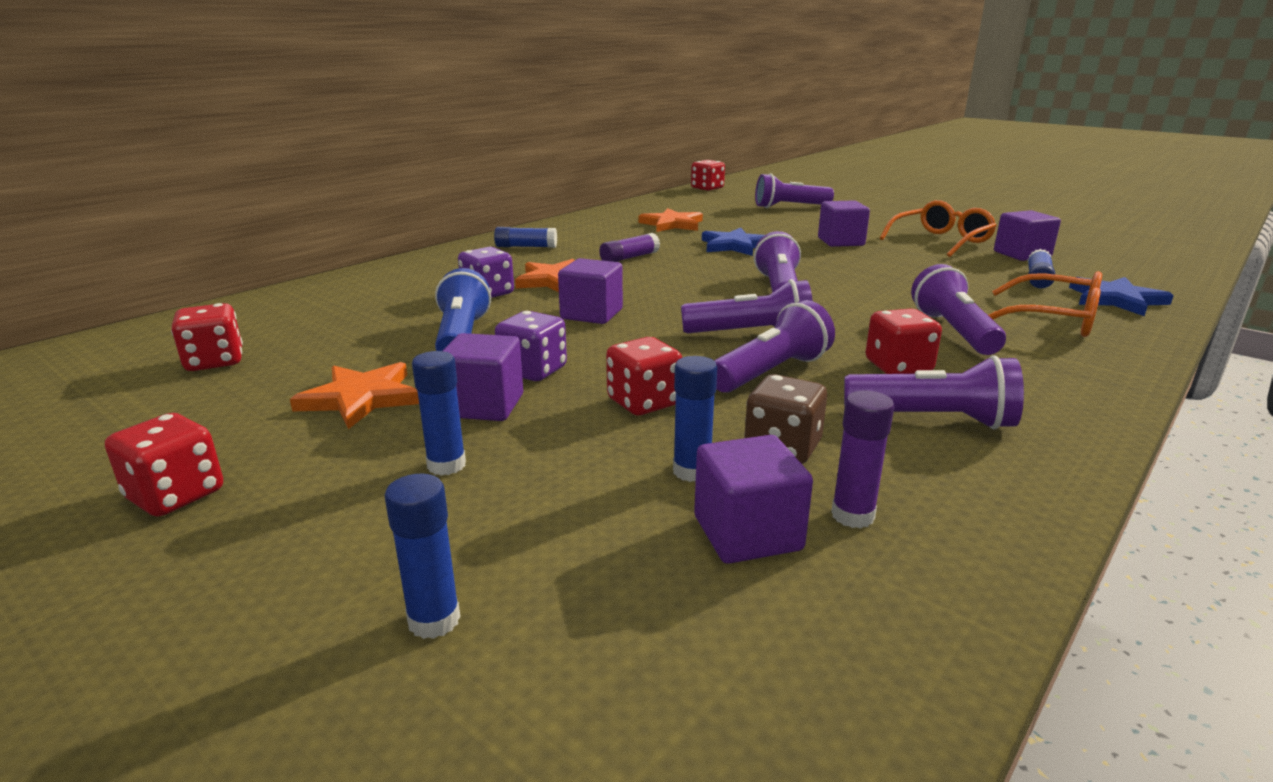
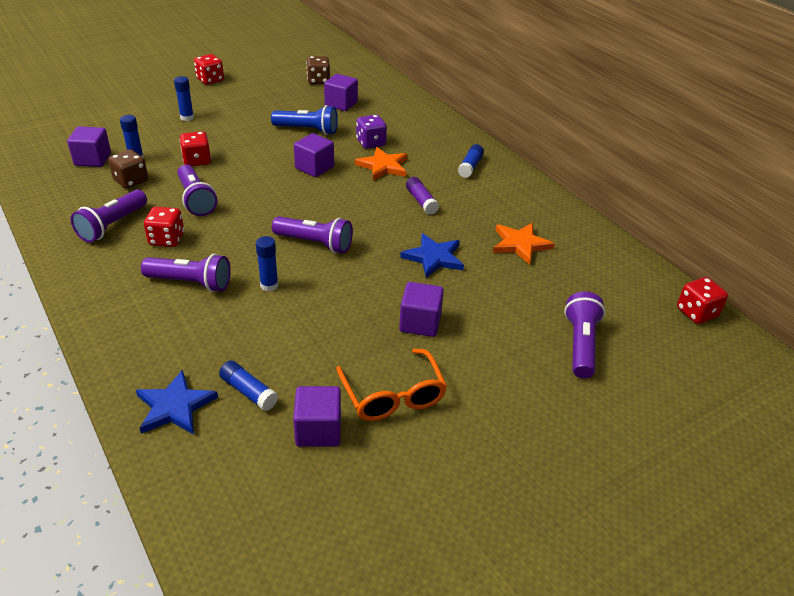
camera: 105 degrees right, 15 degrees up
(215, 362) = (318, 81): red dice -> brown dice
(361, 398) = (256, 106): orange star -> none
(434, 620) = (111, 111): blue glue stick -> blue glue stick (269, 285)
(484, 405) = (226, 128): purple cube -> purple cube (341, 104)
(533, 371) = (251, 142): purple dice -> none
(751, 334) = (246, 208): purple flashlight -> none
(852, 515) = (79, 180): purple glue stick -> none
(1051, 320) = (171, 339): orange glasses -> none

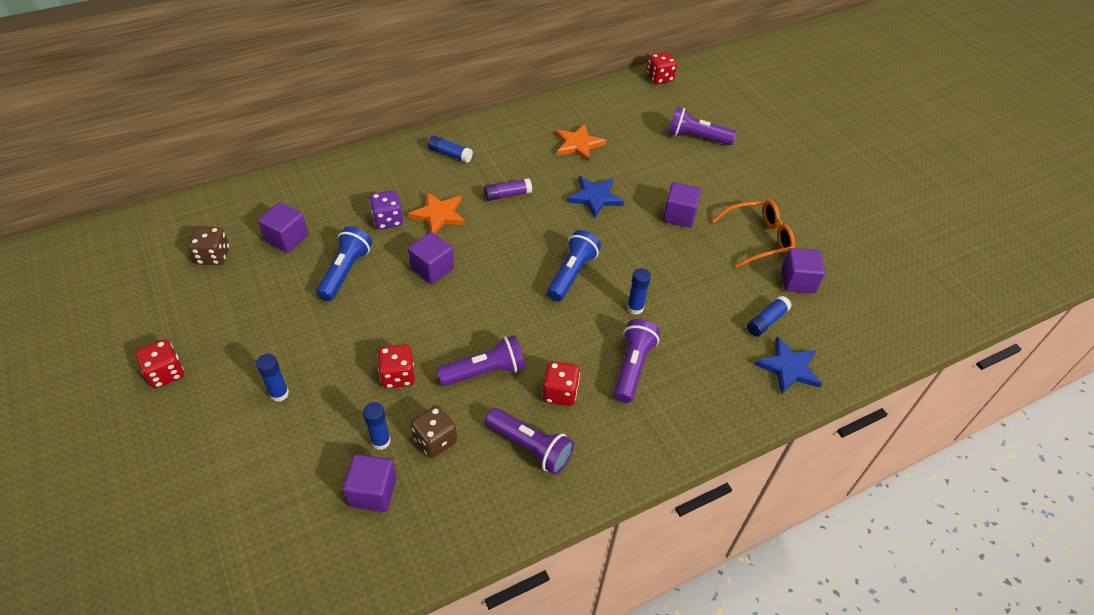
camera: 85 degrees left, 10 degrees up
(315, 243) = (572, 274): purple flashlight -> blue flashlight

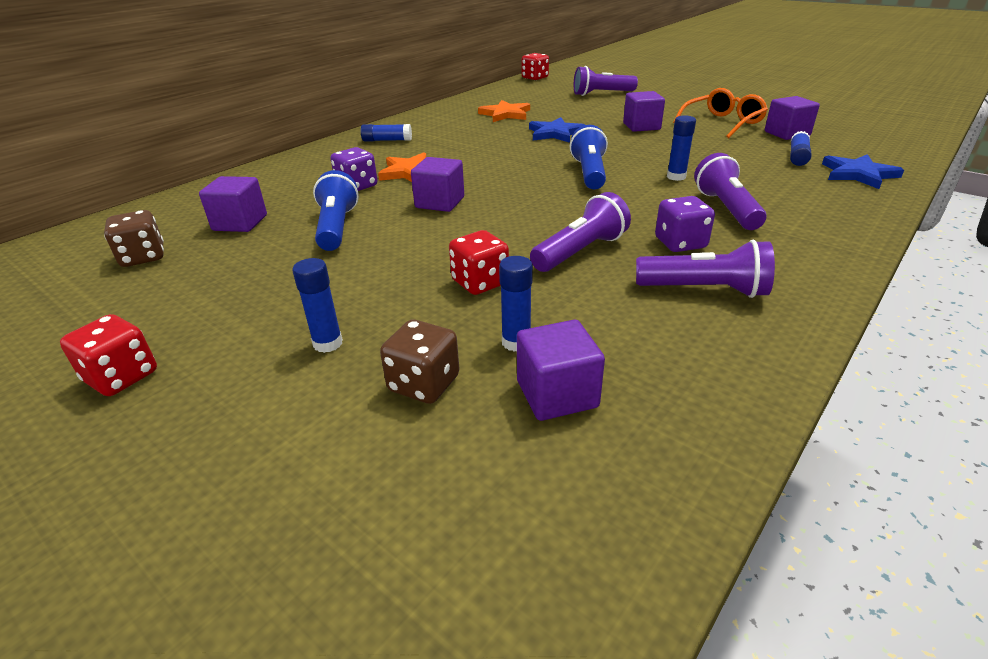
camera: 20 degrees left, 15 degrees down
(435, 440) = (586, 319): brown dice -> brown dice (424, 384)
(507, 195) = (470, 148): purple glue stick -> none
(560, 393) = (680, 243): red dice -> purple dice

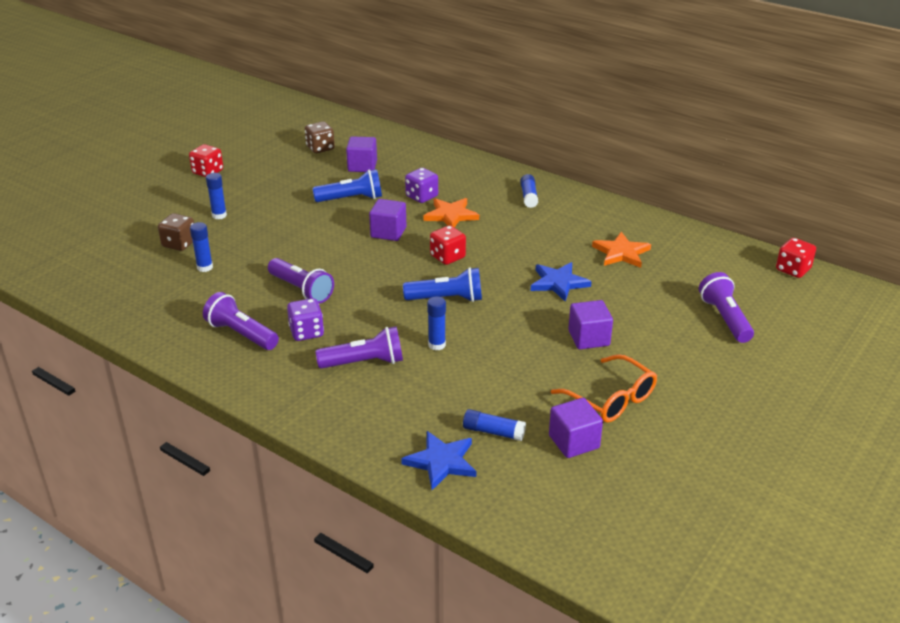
camera: 85 degrees right, 0 degrees up
(480, 282) = (268, 254): red dice -> red dice (447, 257)
(557, 394) = (160, 279): purple cube -> none
(704, 290) = (241, 334): purple flashlight -> purple flashlight turned 120 degrees clockwise

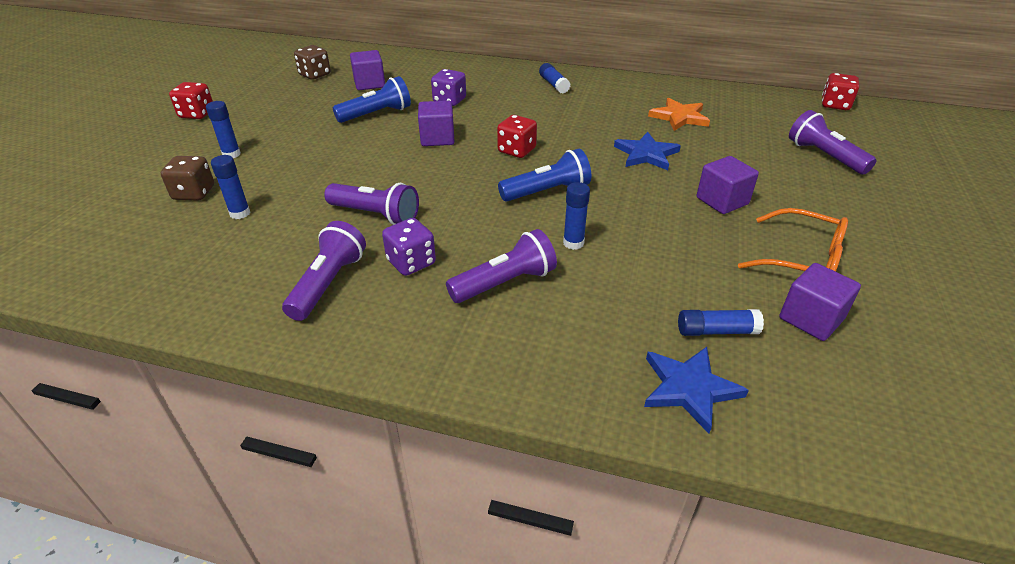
camera: 20 degrees left, 5 degrees up
(241, 334) = (328, 283): purple flashlight -> purple flashlight turned 90 degrees clockwise
(451, 215) = (491, 112): orange star -> none

